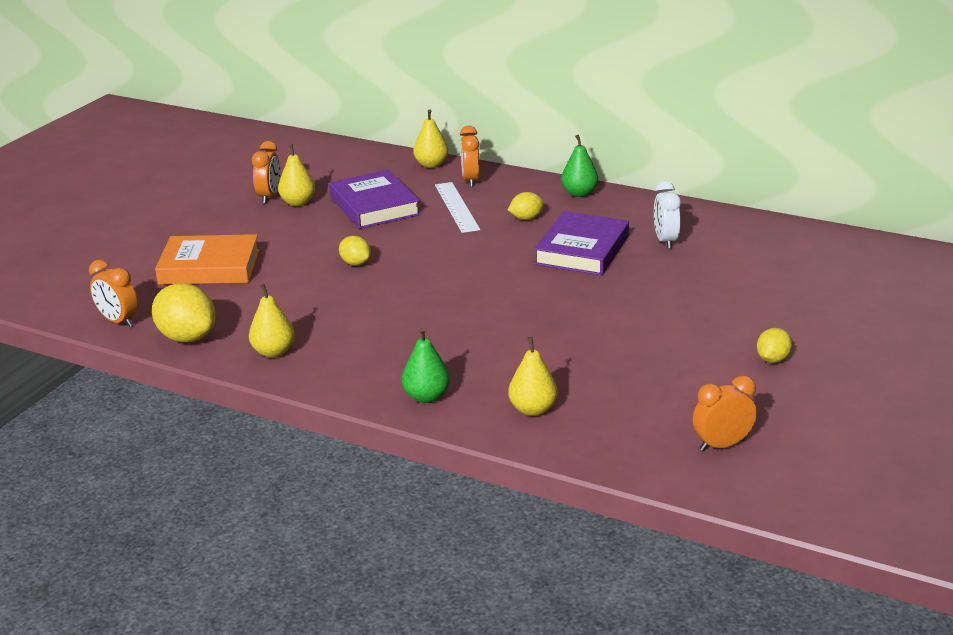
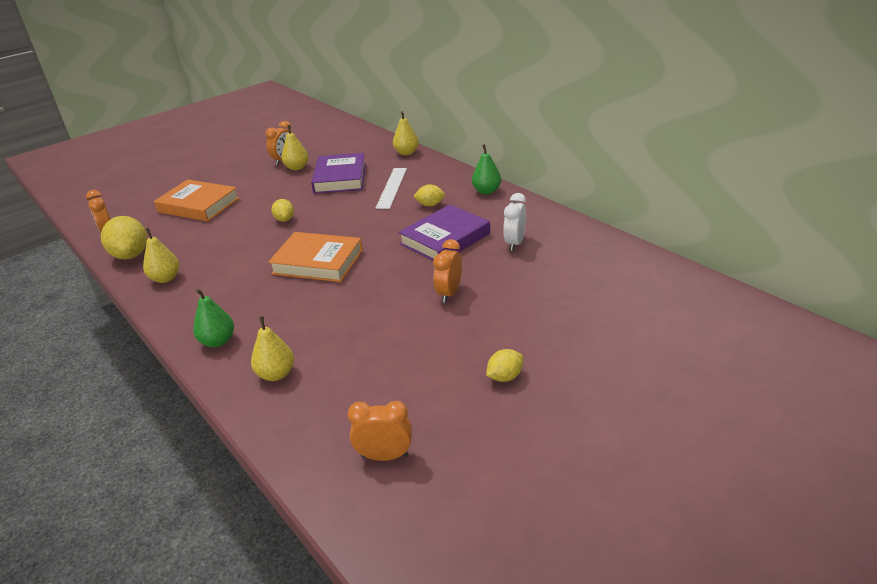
camera: 25 degrees right, 5 degrees up
(454, 299) = (318, 262): none -> orange book
(470, 180) = (420, 169): orange clock -> orange clock (449, 293)

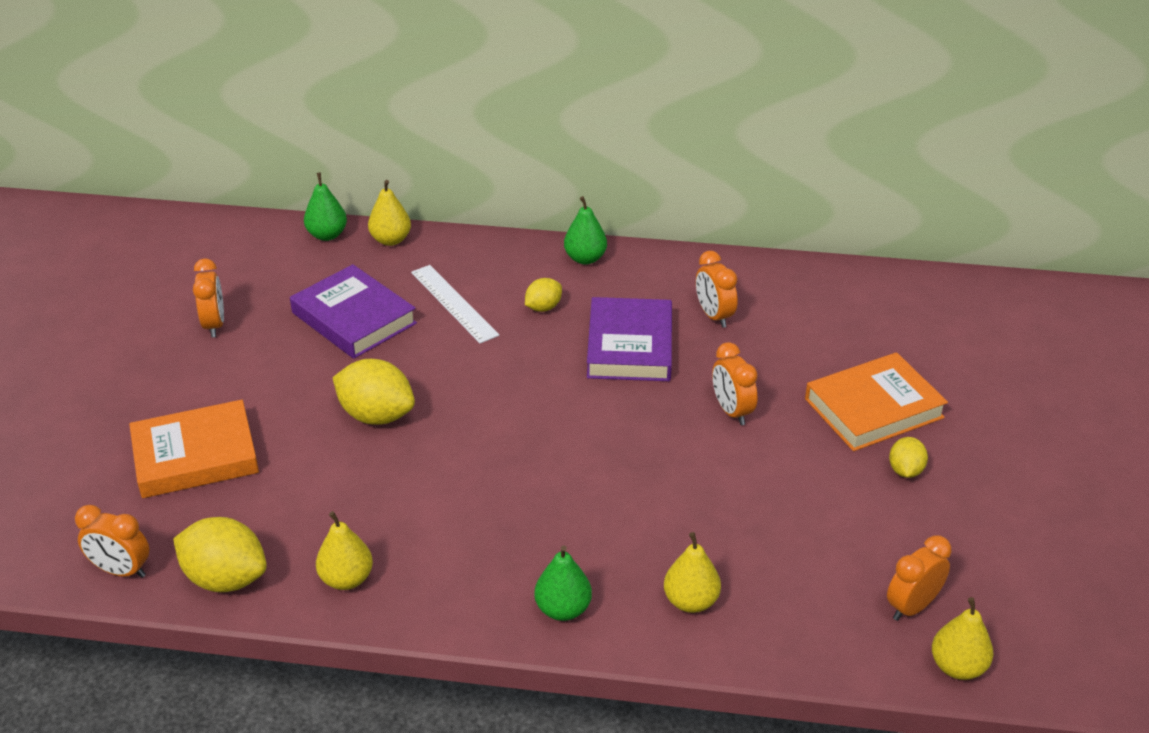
camera: 45 degrees left, 5 degrees up
(285, 219) = (376, 415): yellow lemon -> yellow lemon, size x1.80
(297, 168) = (256, 328): yellow pear -> yellow pear (957, 667)
(318, 262) = (522, 450): orange book -> orange book (873, 408)
(383, 142) = (327, 235): none -> green pear
(515, 243) = (714, 316): white clock -> orange clock

